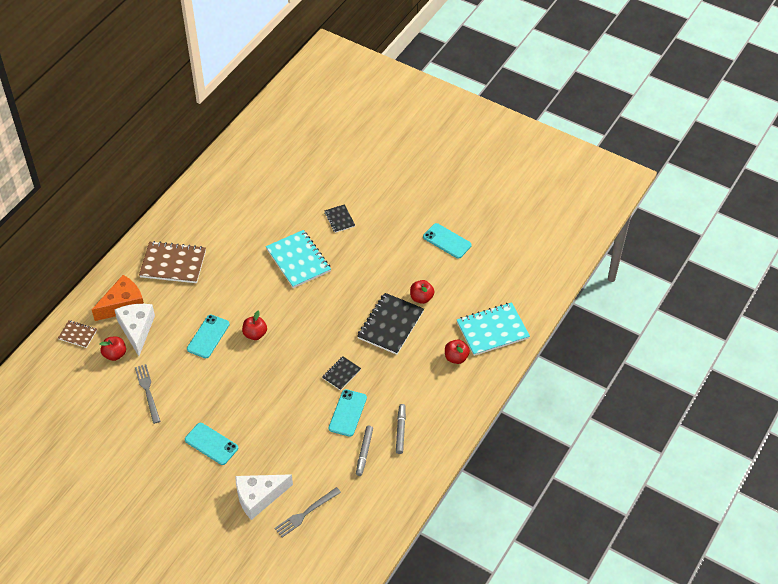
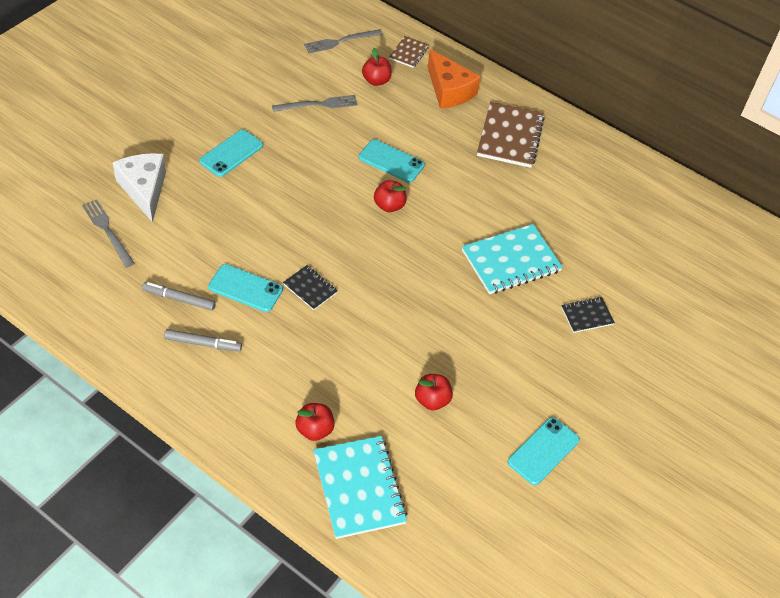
camera: 90 degrees right, 0 degrees up
(65, 384) = (340, 41): none -> grey fork
(137, 329) = (410, 100): white cheese -> none
(390, 325) = (386, 354): black notebook -> none

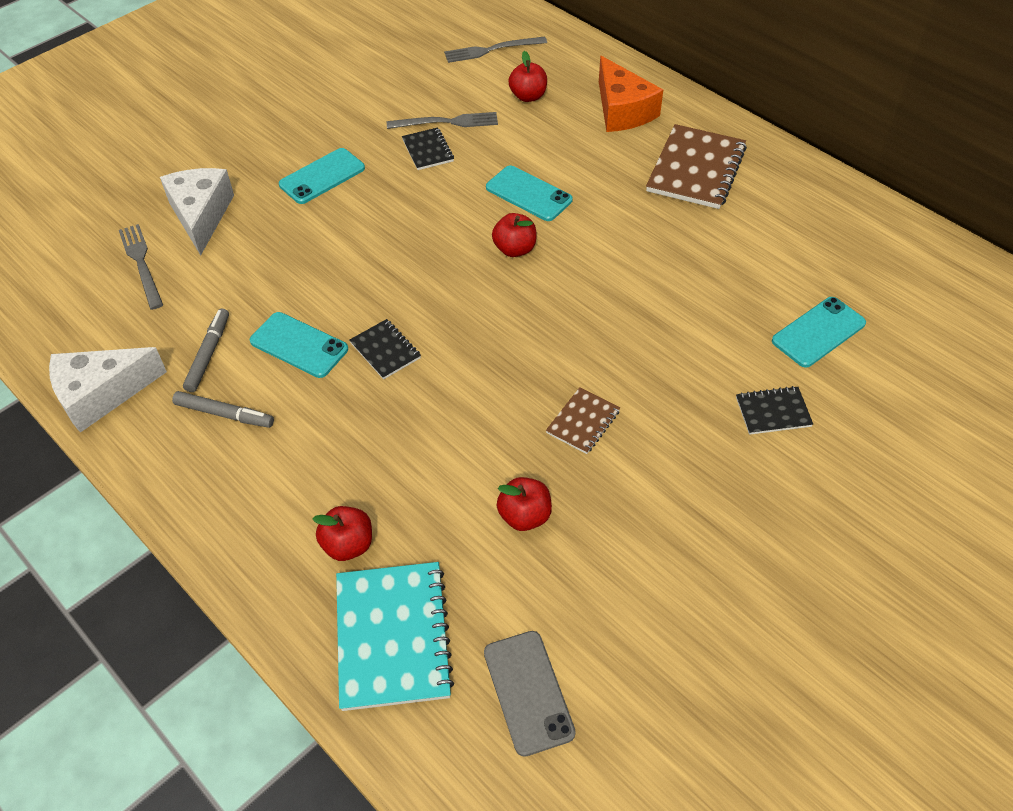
camera: 15 degrees right, 0 degrees up
(105, 335) = (101, 394): none -> white cheese
(179, 299) = (208, 354): grey marker -> grey marker turned 75 degrees clockwise
(308, 129) = (428, 150): none -> black notebook
(408, 53) = (577, 65): brown notebook -> brown notebook (583, 422)
(455, 515) = (528, 692): none -> grey phone
(511, 261) = (672, 330): turquoise notebook -> none
(543, 451) = (679, 606): turquoise phone -> turquoise phone (818, 332)

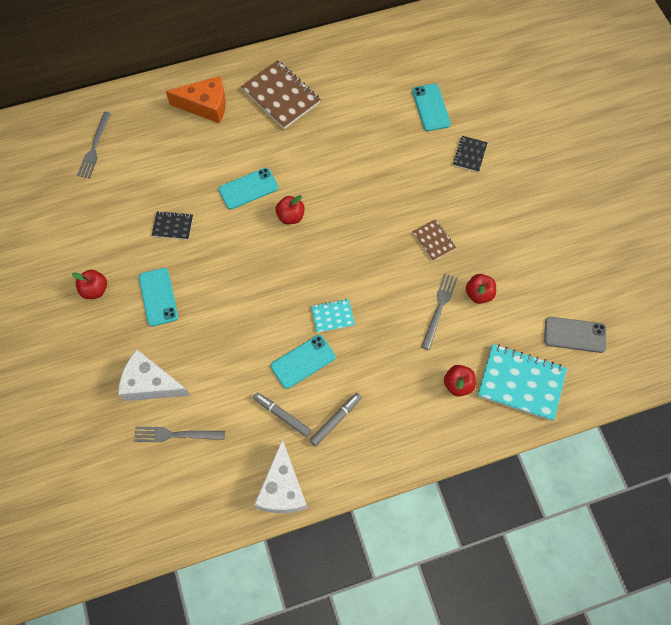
camera: 65 degrees left, 15 degrees up
(385, 350) = (332, 316): black notebook -> turquoise notebook
(447, 122) = (152, 204): grey fork -> grey fork (439, 308)
(528, 96) = (157, 148): red apple -> red apple (95, 290)

